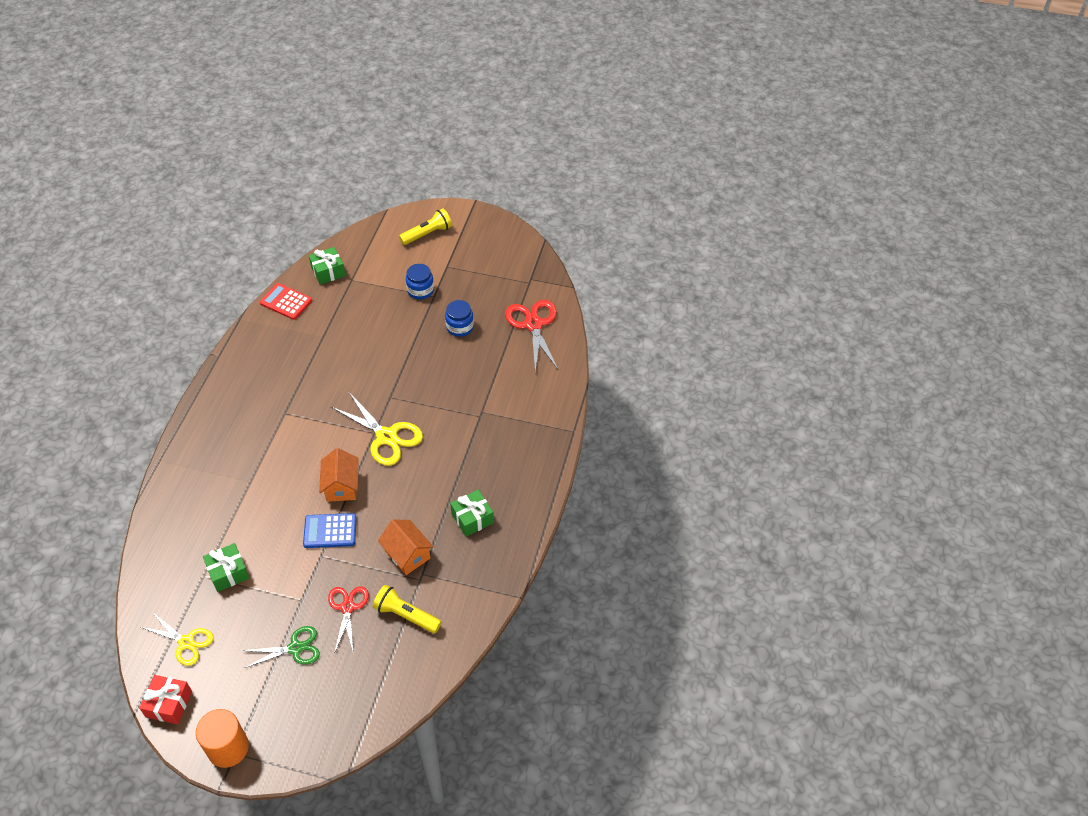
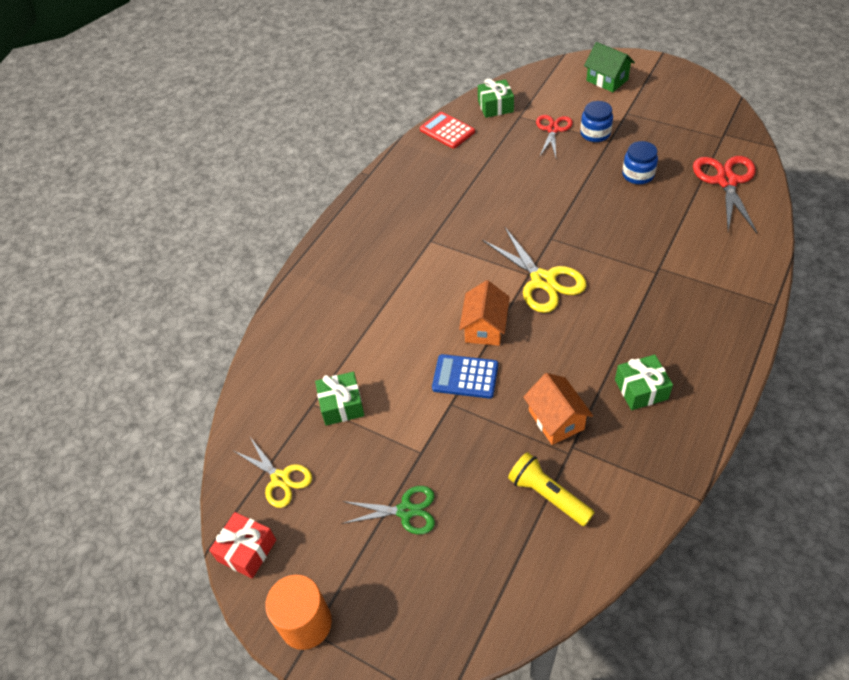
camera: 20 degrees right, 0 degrees up
(348, 607) = (476, 472): red scissors -> red scissors (553, 130)
(427, 234) = (607, 80): yellow flashlight -> green house

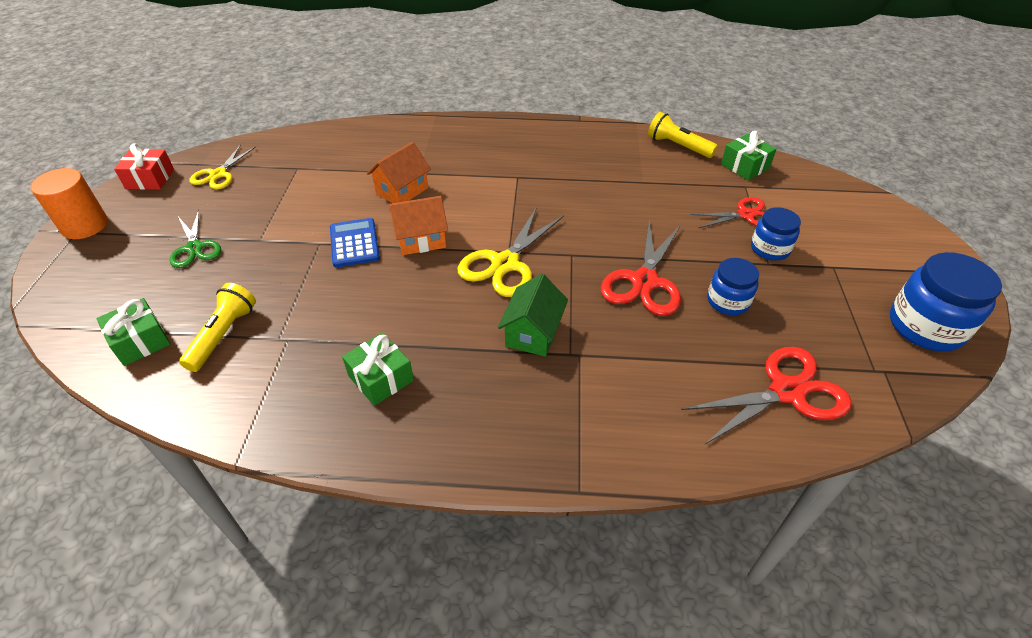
camera: 60 degrees right, 5 degrees down
(341, 405) = (300, 182): green gift -> green gift (140, 341)
(447, 131) = (678, 146): red calculator -> yellow flashlight
(556, 420) = (319, 318): orange house -> orange house (402, 191)
(599, 208) = (644, 281): none -> red scissors
(607, 80) = (878, 236): green house -> green house (533, 333)
(695, 100) = (925, 326): none -> blue jar

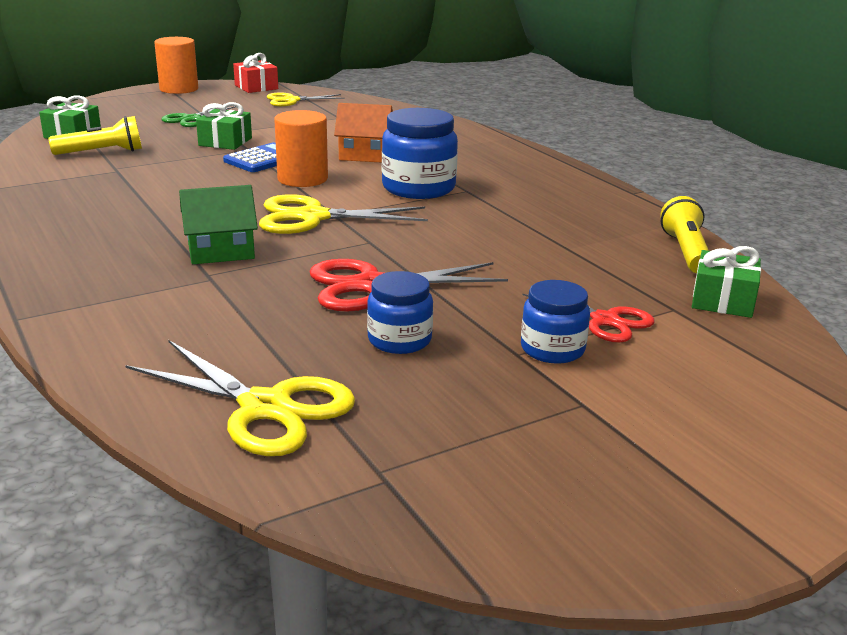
camera: 55 degrees right, 20 degrees down
(381, 378) = (99, 210): green gift -> green gift (225, 142)
(421, 240) = (302, 179): orange house -> orange cylinder
(787, 392) = (265, 408): red scissors -> yellow scissors
(925, 326) = (540, 507): blue jar -> blue jar (418, 188)

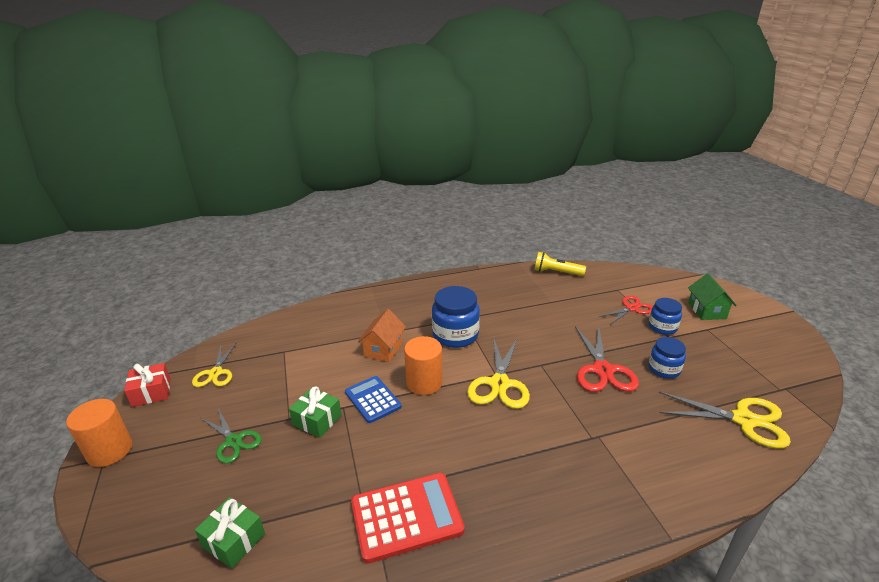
camera: 75 degrees left, 5 degrees up
(85, 186) = (406, 517): none -> red calculator
(102, 152) = (309, 509): yellow flashlight -> none
(221, 251) = (555, 430): green house -> green house (706, 310)
(265, 408) = (743, 420): yellow scissors -> yellow scissors turned 60 degrees clockwise
(722, 300) = (607, 276): green gift -> none

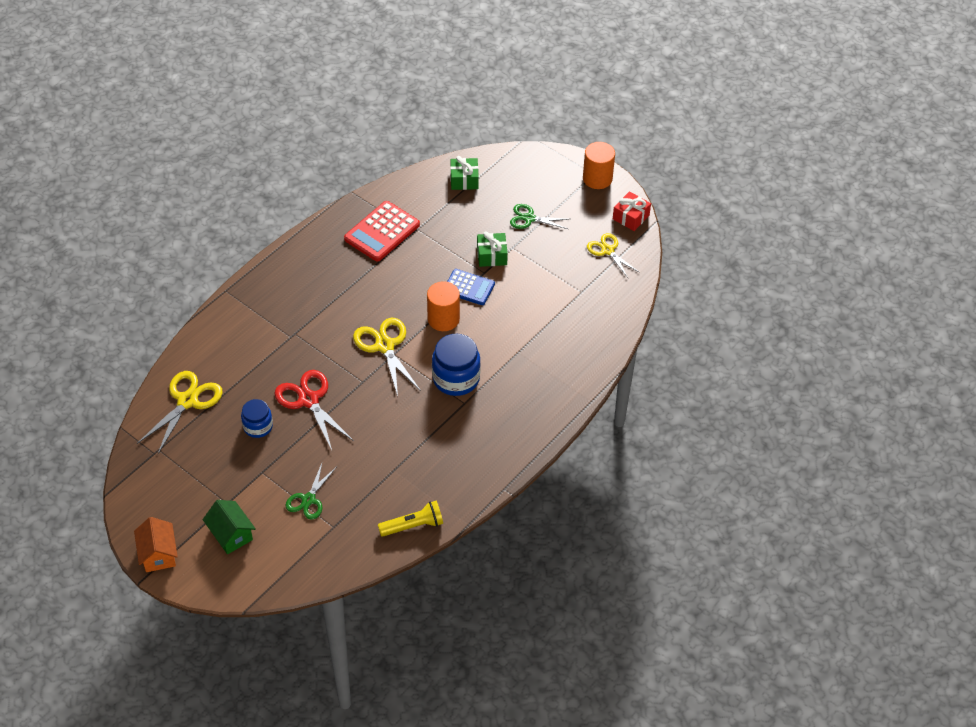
camera: 145 degrees right, 20 degrees up
(383, 349) = (504, 333): orange house -> orange house (158, 554)
(631, 308) = (308, 499): red scissors -> green scissors
(662, 327) = (271, 484): blue jar -> none
(743, 420) = (187, 401): yellow scissors -> yellow scissors turned 135 degrees clockwise

